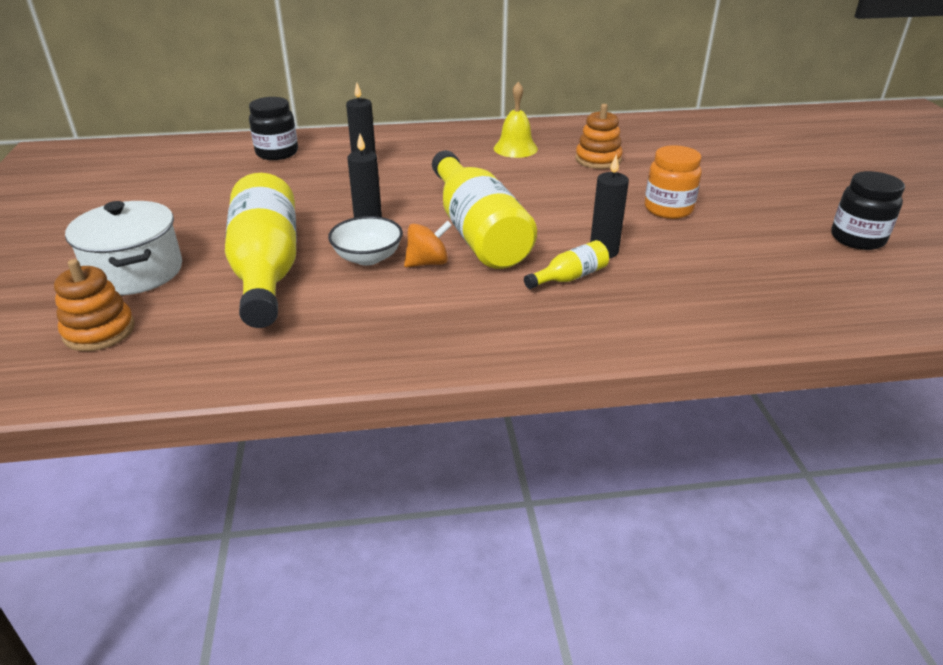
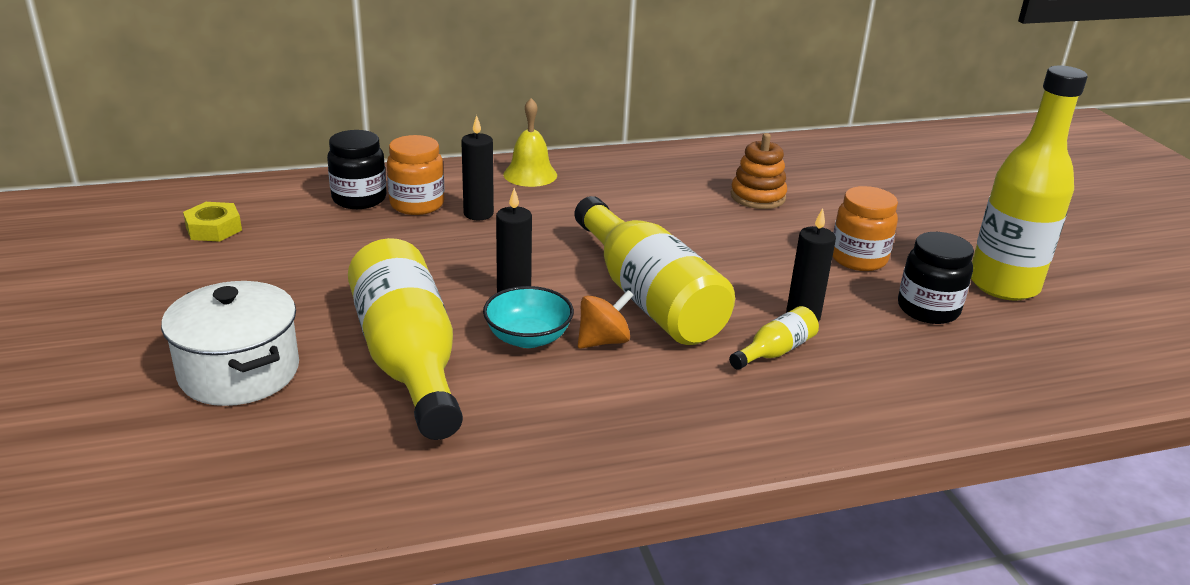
camera: 10 degrees left, 5 degrees down
(99, 331) = (225, 455): orange stacking toy -> none
(160, 170) = (213, 228): none -> yellow nut
(319, 158) = (417, 204): none -> orange jar
(368, 257) = (528, 338): white bowl -> turquoise bowl
(515, 148) = (655, 184): yellow bell -> yellow bell (530, 174)
(792, 234) = (1003, 285): none -> yellow bottle
(857, 239) = (1073, 287): black jar -> black jar (928, 309)

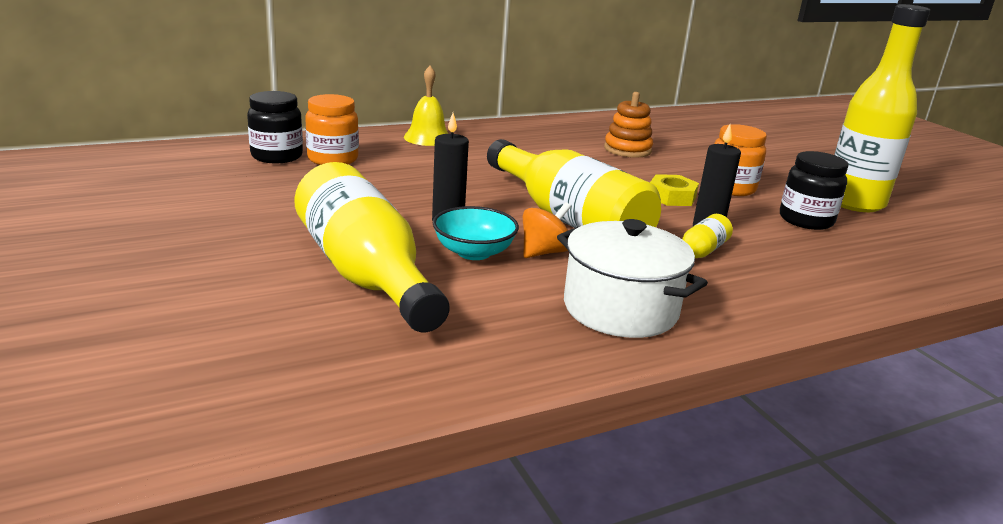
camera: 10 degrees left, 5 degrees down
(213, 228) = (139, 180): yellow nut -> yellow nut (671, 197)
(239, 372) = (194, 291): white pot -> white pot (620, 309)
(478, 214) = (392, 165): black candle -> none

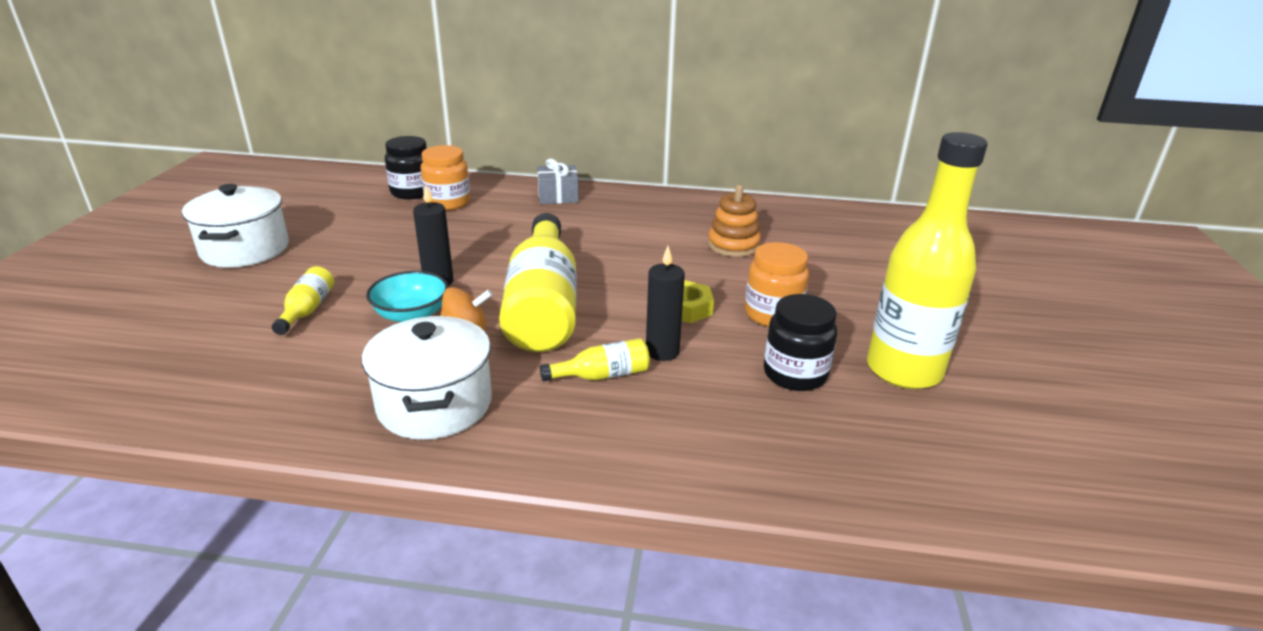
camera: 35 degrees right, 5 degrees up
(181, 239) = (245, 249): none -> white pot
(365, 274) = (307, 310): yellow bottle -> yellow bottle, size x0.43
(427, 138) = (558, 196): yellow bell -> grey gift

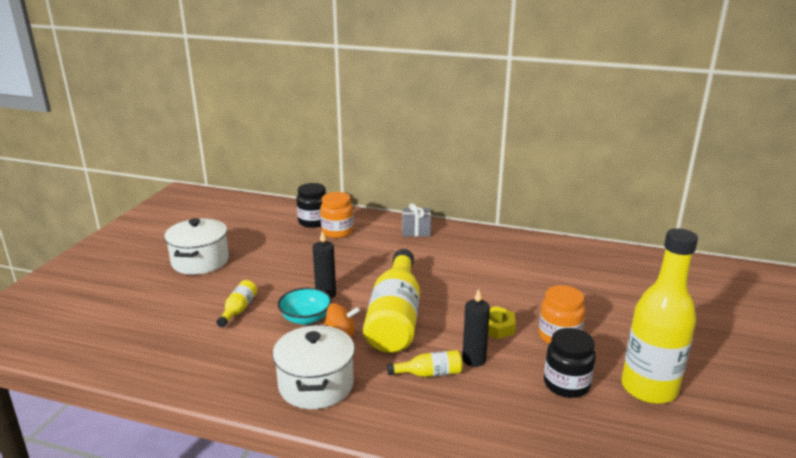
camera: 10 degrees right, 5 degrees down
(733, 245) = (540, 278): orange stacking toy -> none

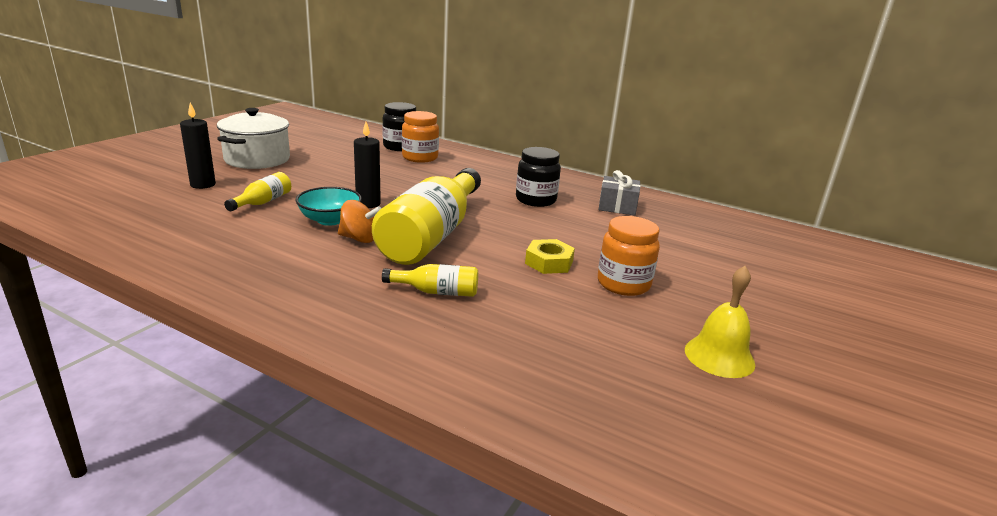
camera: 10 degrees right, 0 degrees up
(316, 385) = (294, 279): white pot -> none
(416, 230) = (508, 168): grey gift -> grey gift (617, 206)
(474, 359) = (501, 288): black candle -> black candle (203, 185)
(566, 384) = (607, 332): black jar -> black jar (536, 200)
(648, 388) = (719, 356): yellow bottle -> yellow bell

